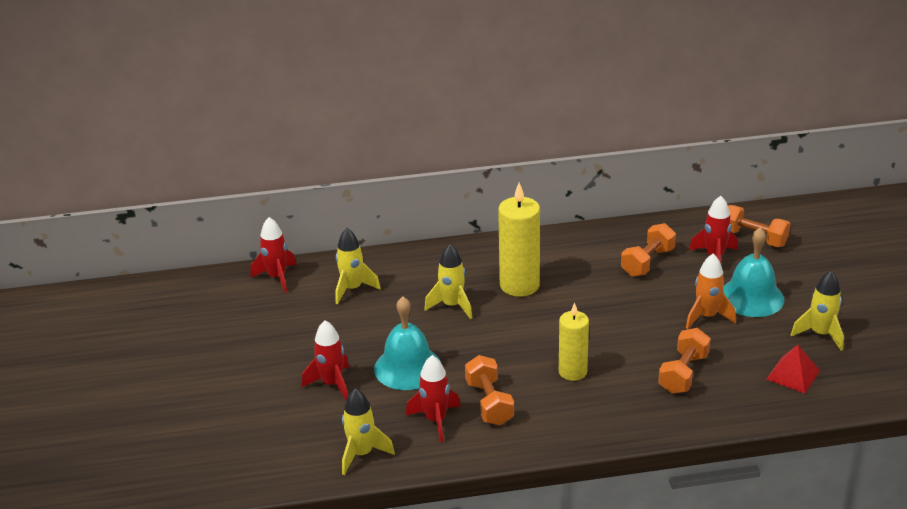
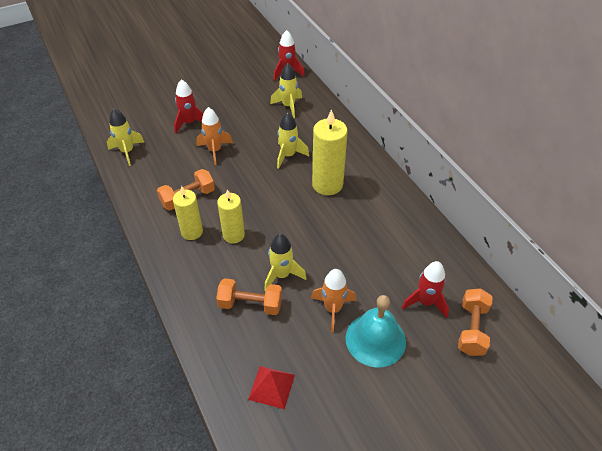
camera: 70 degrees right, 15 degrees up
(407, 367) = (215, 151): turquoise bell -> orange rocket
(435, 420) = (165, 176): red rocket -> none
(553, 406) = (192, 232): none -> yellow candle
(647, 262) = (393, 255): orange dumbbell -> none
(820, 334) = (339, 404): yellow rocket -> yellow rocket (282, 275)

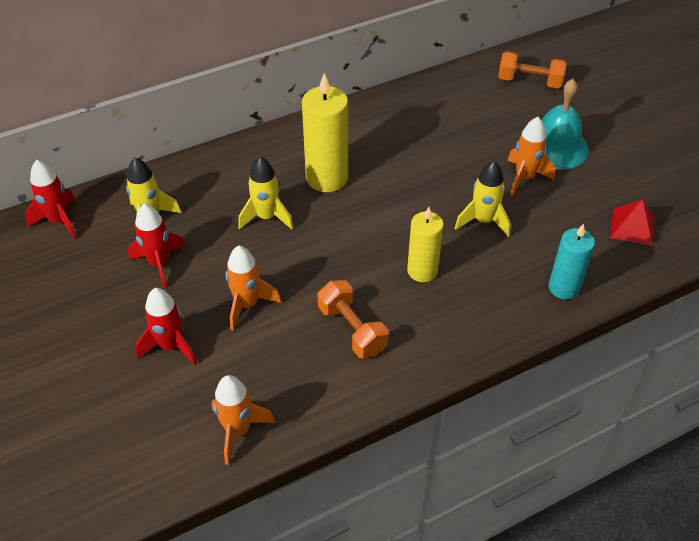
camera: 90 degrees left, 0 degrees up
(127, 152) = (238, 431): yellow rocket -> orange rocket
(192, 232) = (419, 318): yellow candle -> none
(208, 322) = (563, 288): none -> turquoise candle
(250, 304) = (531, 248): orange dumbbell -> none
(425, 302) = (502, 108): red rocket -> red rocket (159, 263)

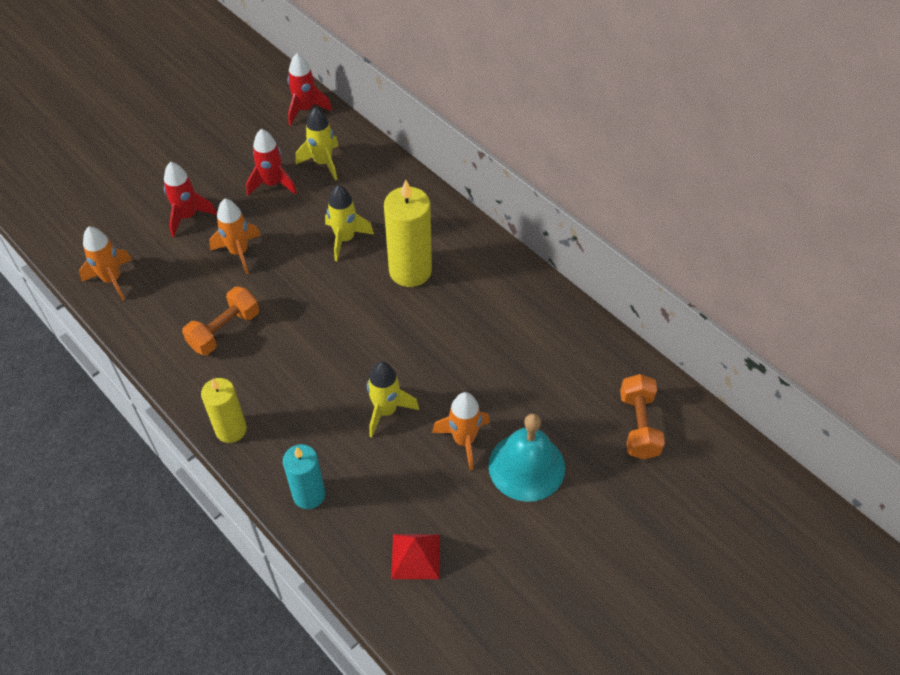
camera: 75 degrees right, 5 degrees up
(422, 271) = (305, 370): yellow candle -> yellow candle (231, 429)

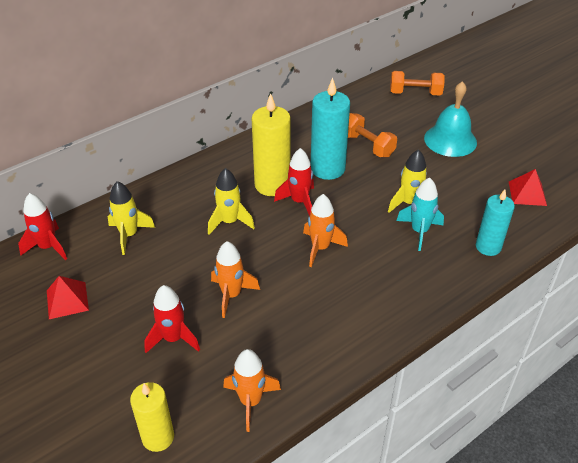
camera: 85 degrees left, 10 degrees down
(224, 330) = (326, 303): orange dumbbell -> orange dumbbell (367, 145)
(231, 429) = (433, 295): yellow candle -> yellow candle (158, 437)
(238, 137) = (67, 300): none -> red pyramid
(272, 184) = (146, 271): red rocket -> red rocket (299, 202)
(335, 420) = (419, 231): none -> turquoise rocket
(446, 323) = (327, 169): none -> turquoise candle
(464, 440) = (432, 166): orange rocket -> orange rocket (320, 248)

